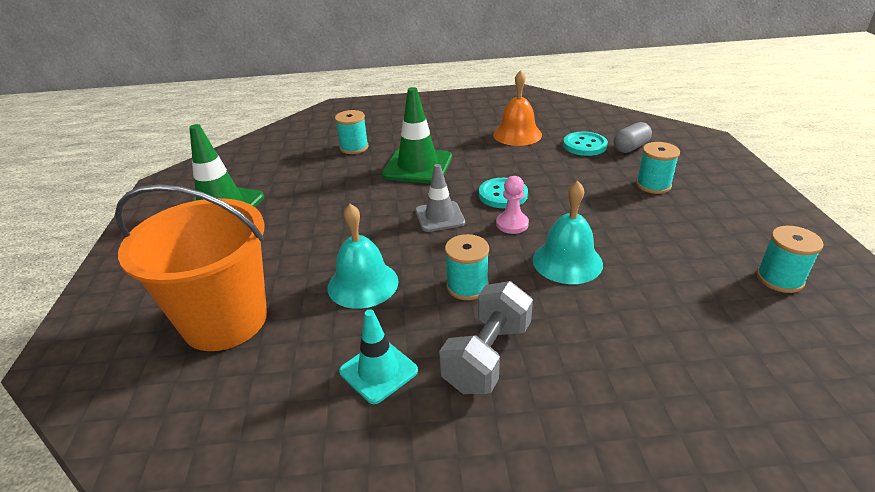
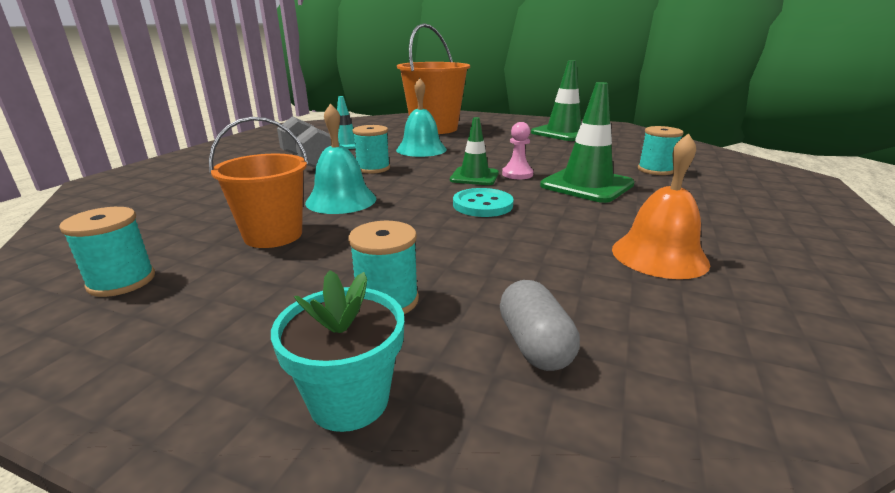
camera: 115 degrees right, 10 degrees down
(439, 217) = (474, 177): grey traffic cone -> green traffic cone
(512, 224) = (425, 196): pink pawn -> pink pawn (517, 174)
(584, 145) = (579, 298): turquoise button -> none
(657, 258) = (273, 235): none -> orange bucket
(710, 170) = (349, 400): none -> turquoise flower pot

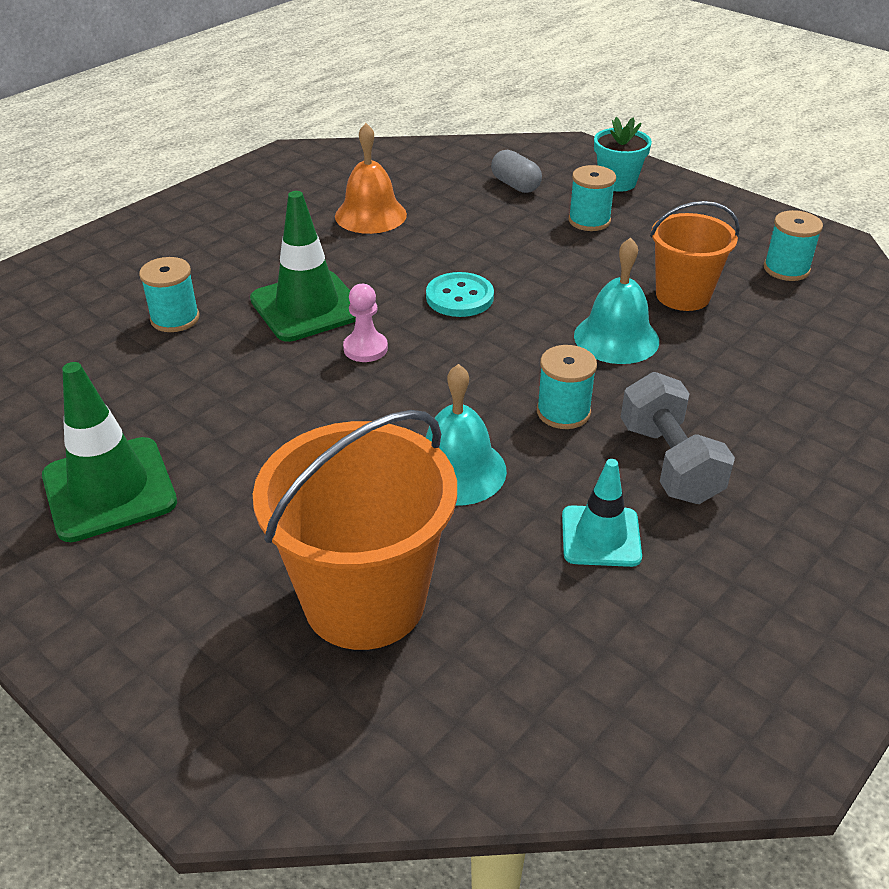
camera: 160 degrees left, 15 degrees up
(474, 177) = (427, 355): green traffic cone -> none
(534, 345) = (515, 185): grey capsule -> grey capsule turned 45 degrees counterclockwise

